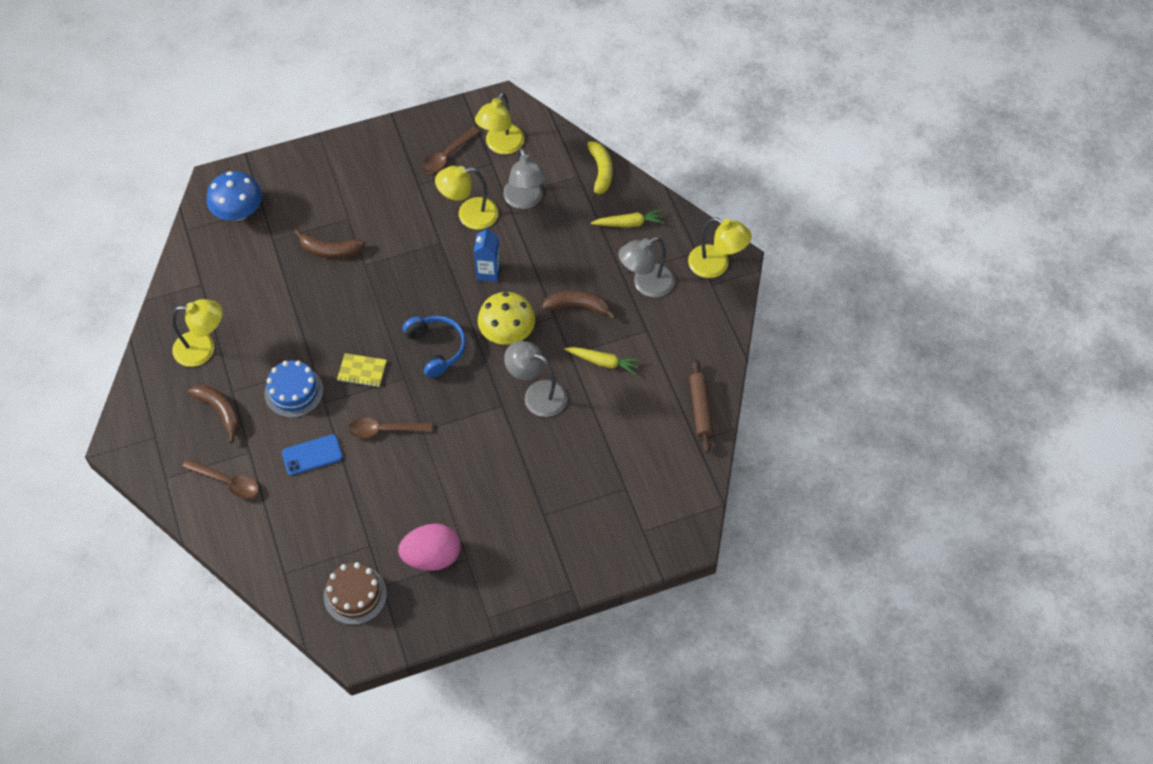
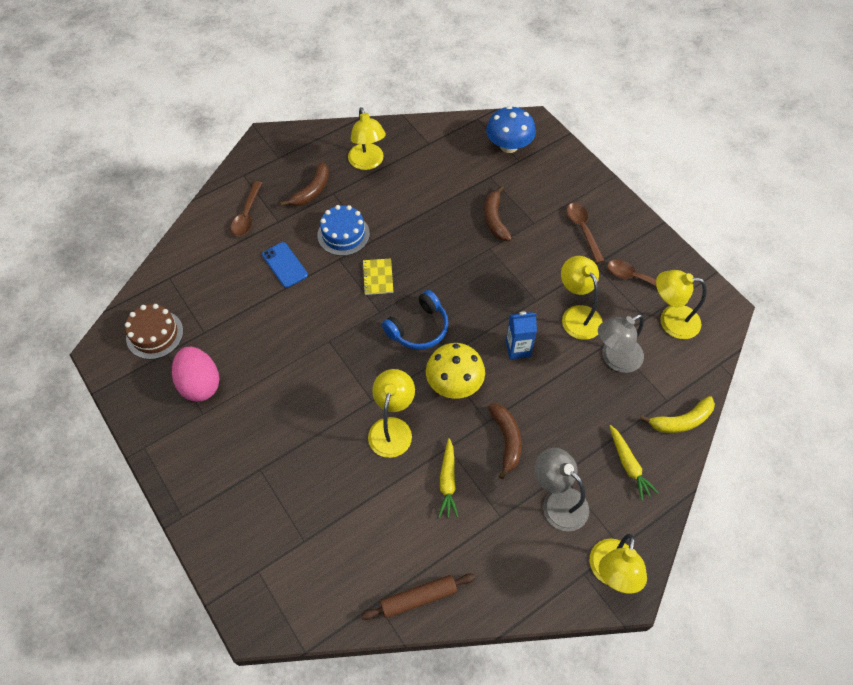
camera: 75 degrees right, 0 degrees up
(384, 430) = (322, 311): brown spoon -> brown spoon (583, 230)
(537, 394) = (392, 428): grey lamp -> yellow lamp

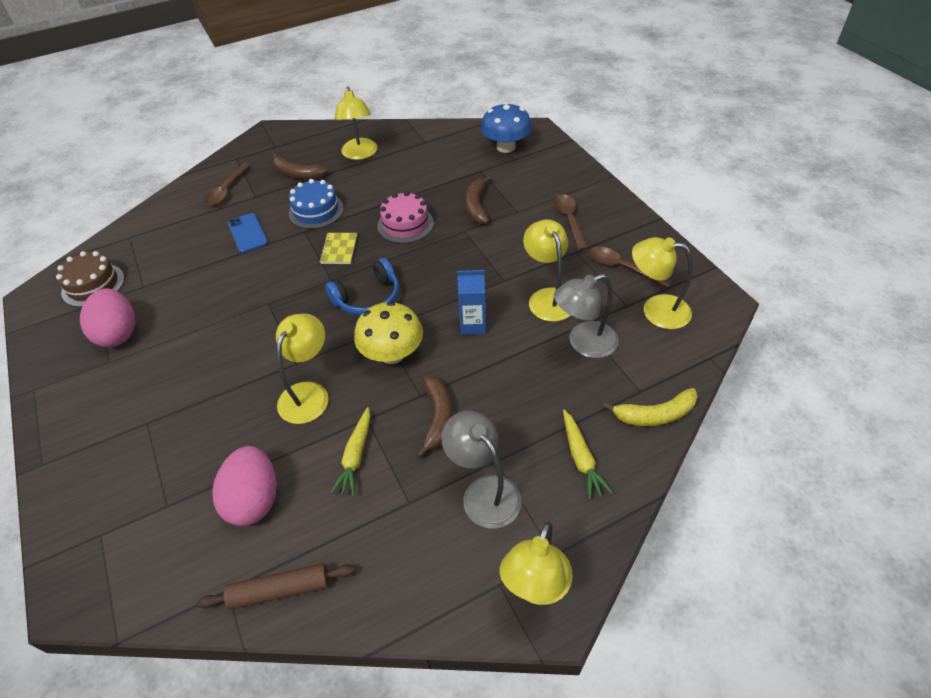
camera: 10 degrees right, 10 degrees down
(312, 191) = (297, 174): brown banana -> brown banana turned 75 degrees clockwise
(375, 527) = (254, 499): none -> pink egg
(433, 244) = (405, 224): none -> pink cake

